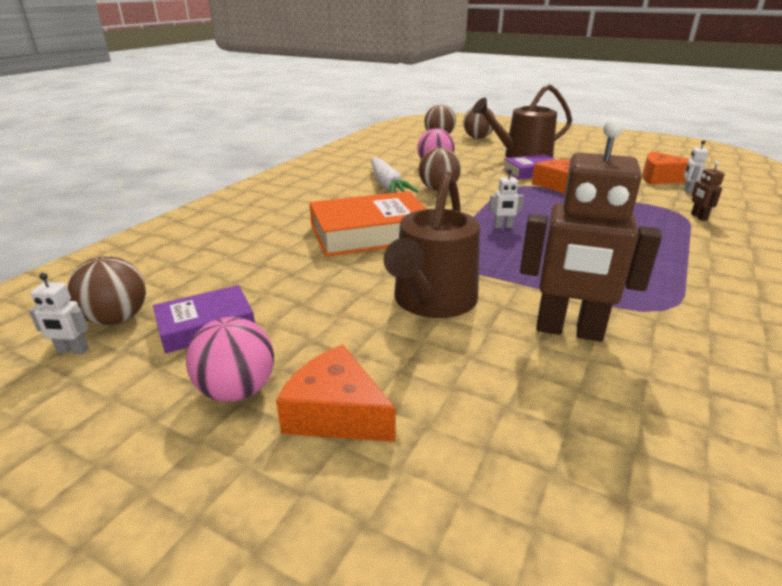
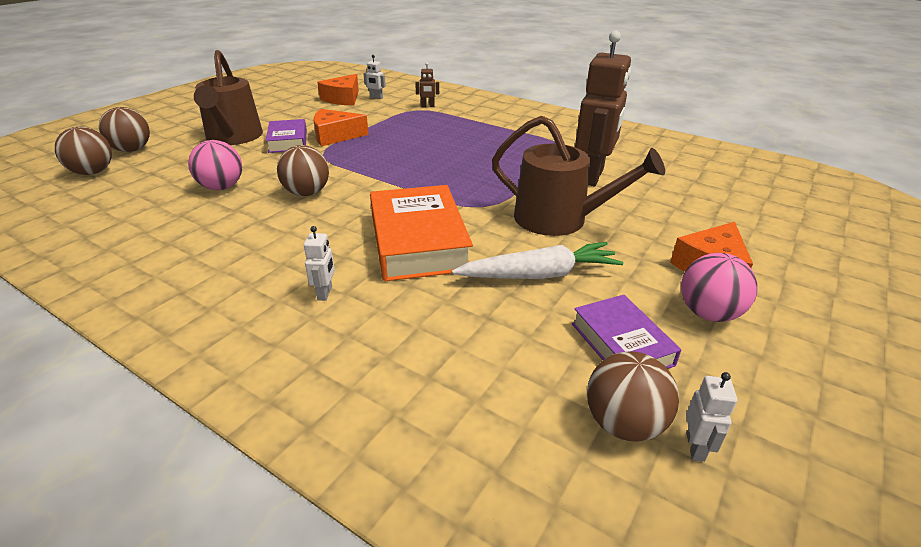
camera: 85 degrees left, 5 degrees up
(387, 185) = (269, 223): white carrot -> white carrot (539, 275)
(503, 227) = (423, 174): white robot -> white robot (325, 293)

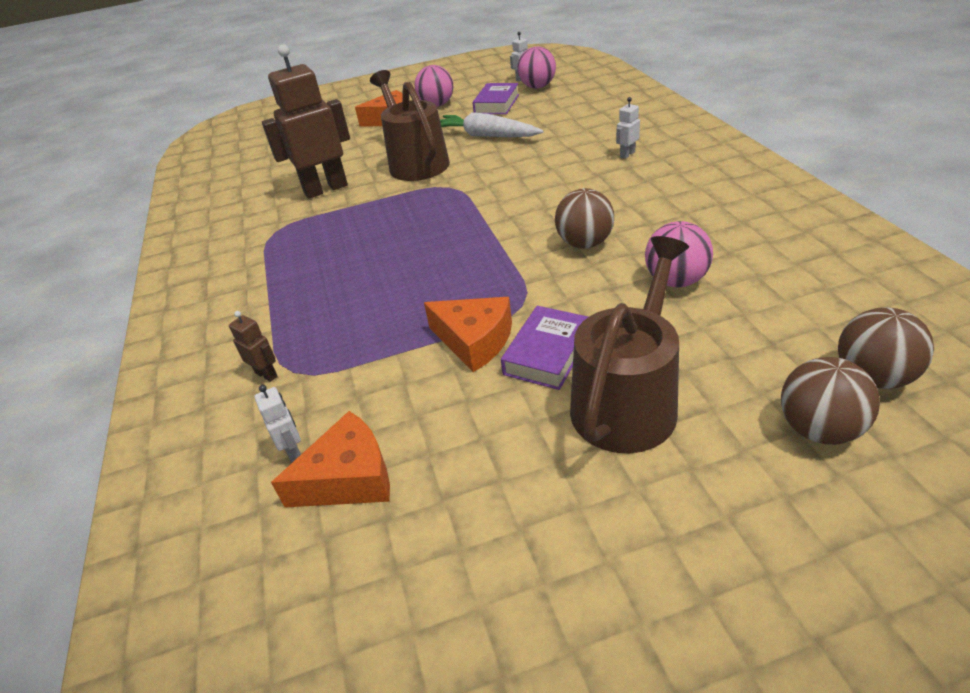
camera: 135 degrees left, 5 degrees up
(418, 241) = (533, 171): orange book -> none
(623, 423) = (537, 87): brown ball -> pink ball

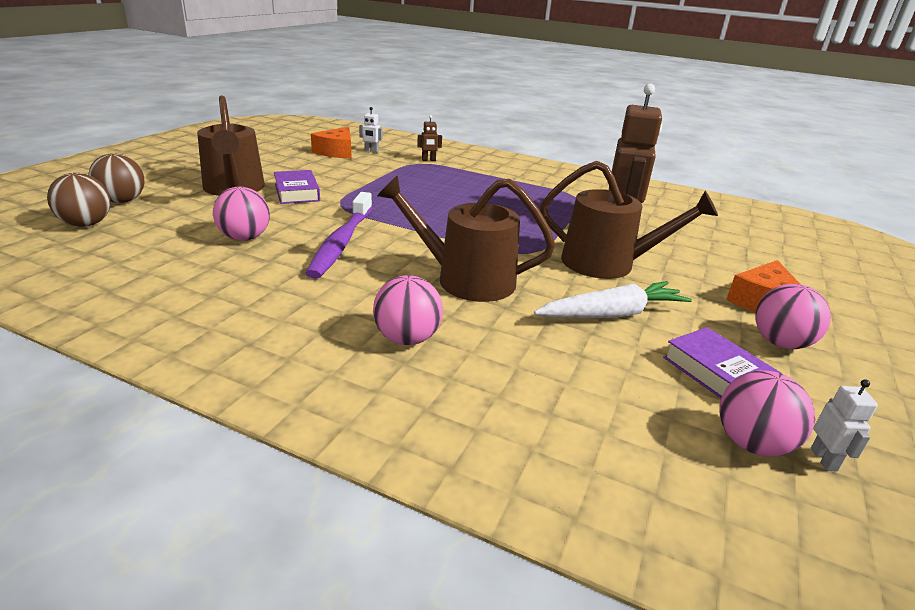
camera: 125 degrees right, 10 degrees down
(474, 341) = (345, 187): orange cheese -> none
(533, 179) = (466, 279): none -> brown watering can
(584, 243) = (341, 242): brown ball -> purple toothbrush
(627, 154) = (407, 338): white robot -> pink ball

